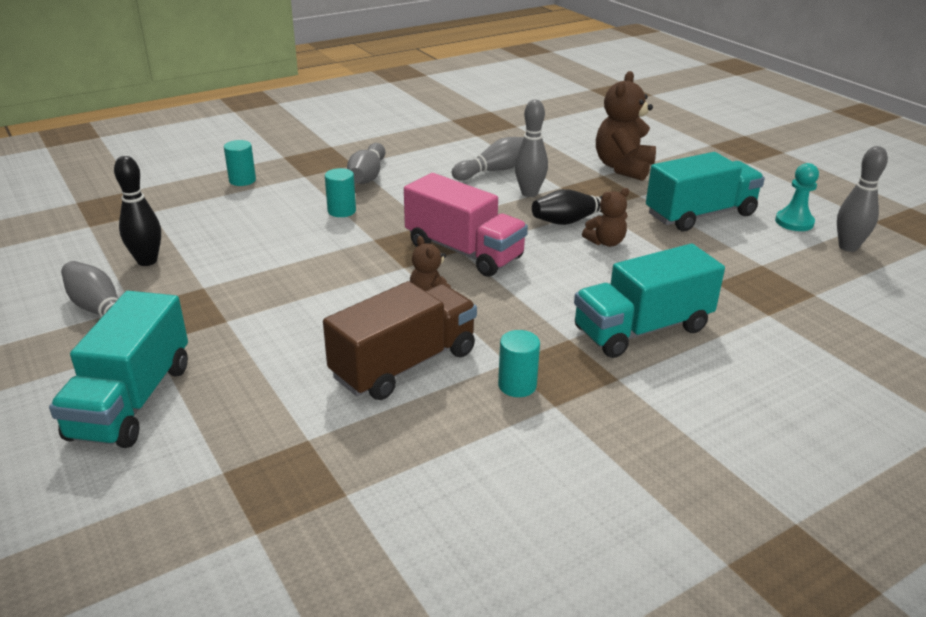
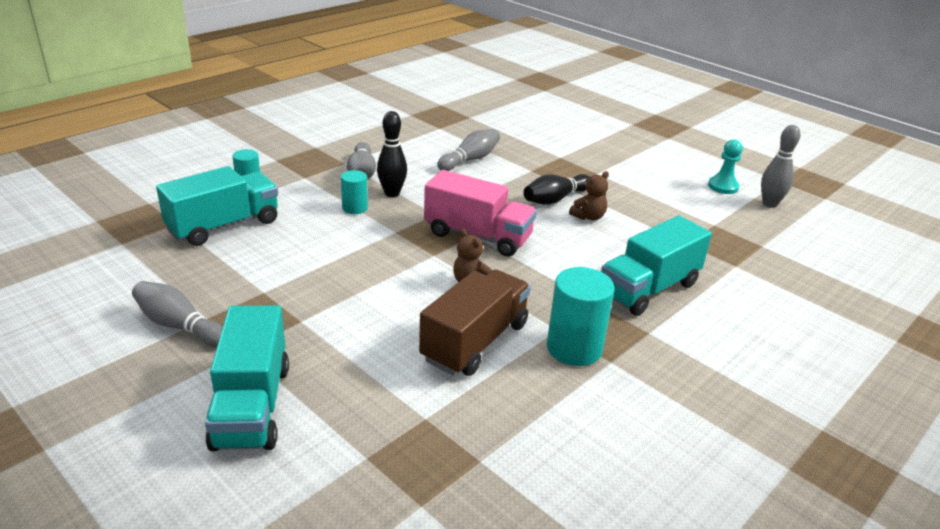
camera: 15 degrees left, 0 degrees up
(147, 261) = (197, 272): black bowling pin -> black bowling pin (392, 193)
(517, 385) = (574, 348): turquoise cylinder -> turquoise cylinder, size x1.74
(529, 193) = (508, 178): grey bowling pin -> none
(623, 168) = (573, 149): brown teddy bear -> none
(700, 215) = (651, 186): turquoise truck -> turquoise truck (224, 226)

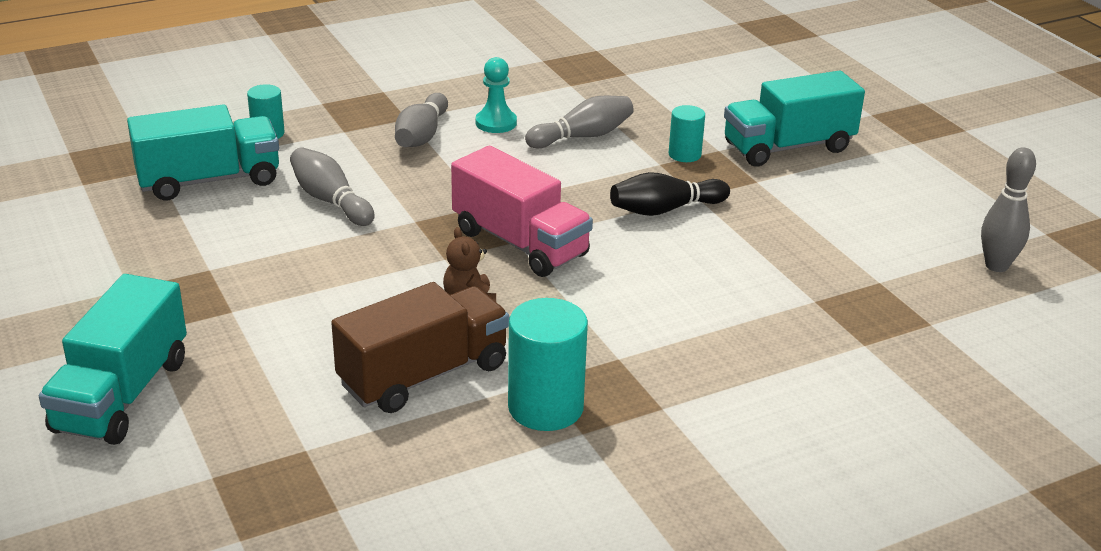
camera: 20 degrees right, 0 degrees up
(179, 326) = (94, 291): grey bowling pin -> grey bowling pin (330, 201)
(355, 208) = (382, 181): turquoise cylinder -> turquoise cylinder (684, 154)
(392, 193) = (443, 169): black bowling pin -> none
(588, 217) = (695, 241): brown teddy bear -> none
(649, 289) = (707, 353): turquoise truck -> turquoise truck (788, 147)
(723, 186) = (941, 229): turquoise pawn -> turquoise pawn (496, 123)

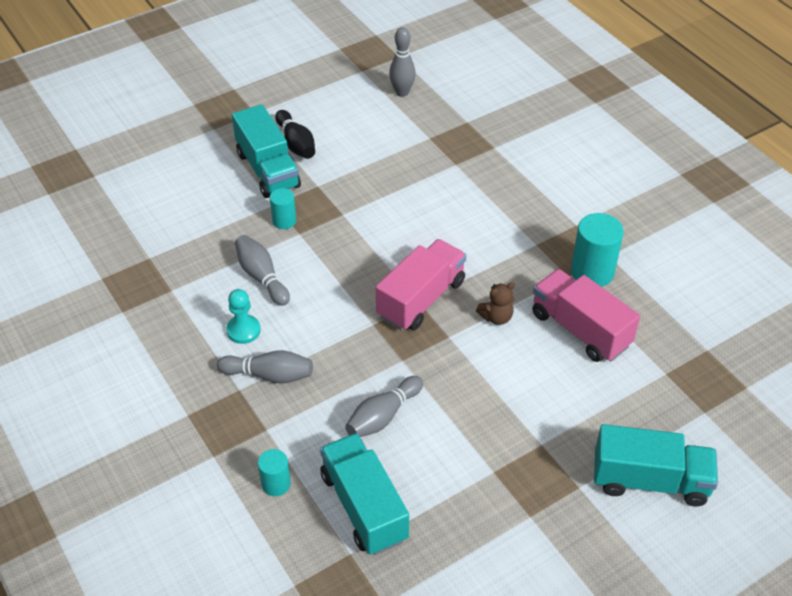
camera: 95 degrees left, 15 degrees up
(423, 375) = (580, 329): brown truck -> pink truck
(665, 209) = (363, 229): black bowling pin -> black bowling pin (296, 144)

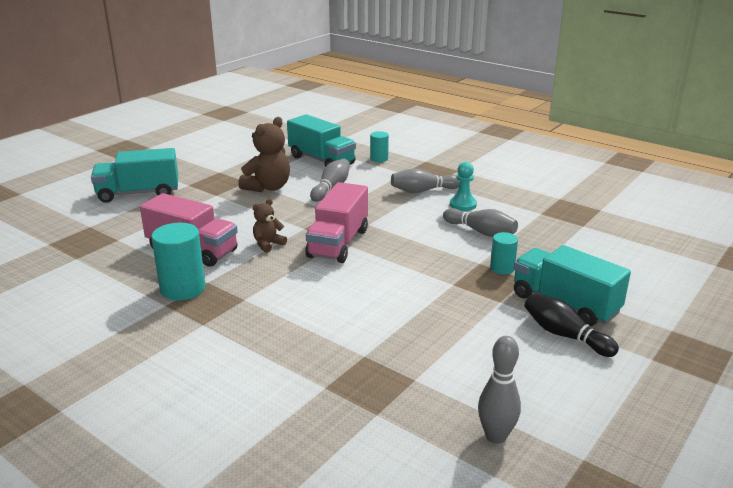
camera: 160 degrees right, 20 degrees down
(467, 444) = (268, 187): none -> brown teddy bear

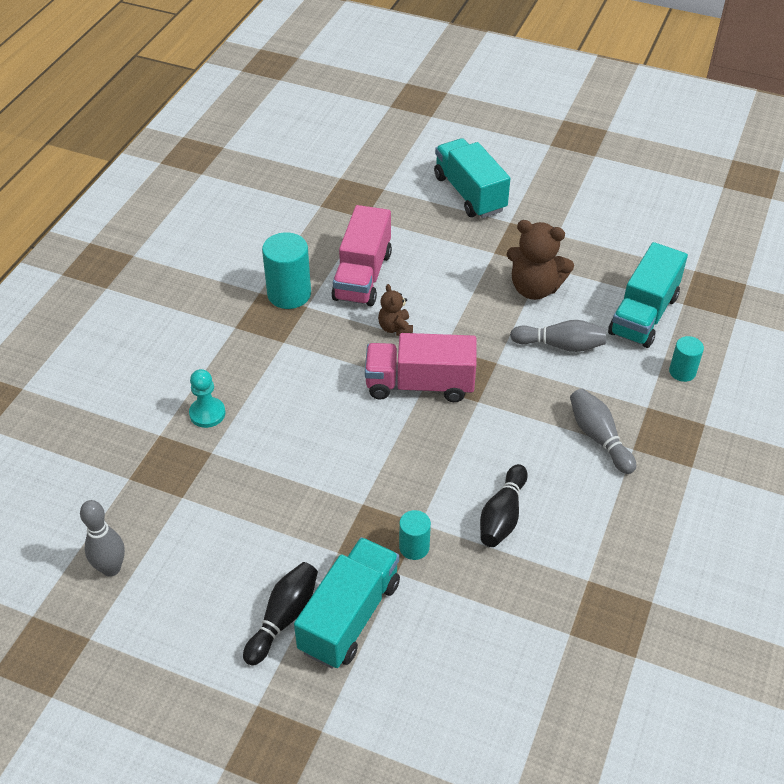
camera: 75 degrees right, 20 degrees up
(268, 244) = (395, 328): brown teddy bear -> brown teddy bear turned 135 degrees counterclockwise
(463, 205) = (574, 487): turquoise pawn -> turquoise pawn (207, 413)
(481, 232) = (502, 516): grey bowling pin -> black bowling pin

